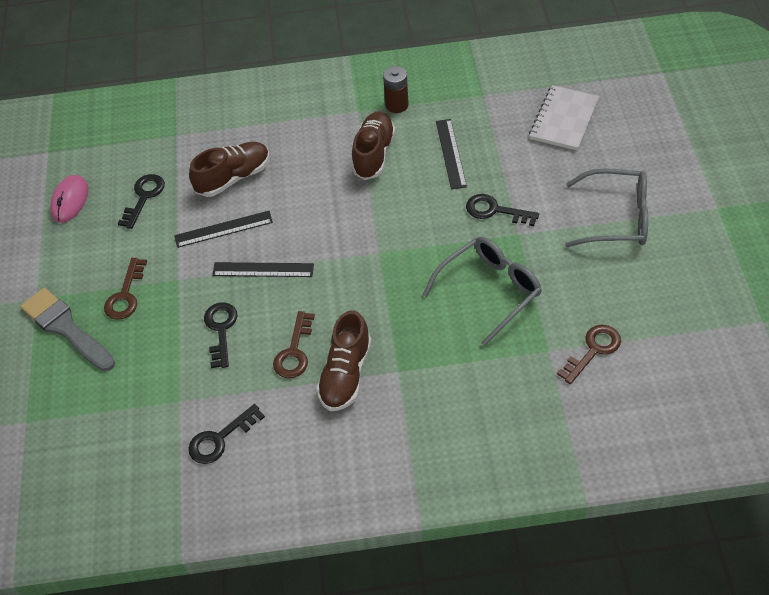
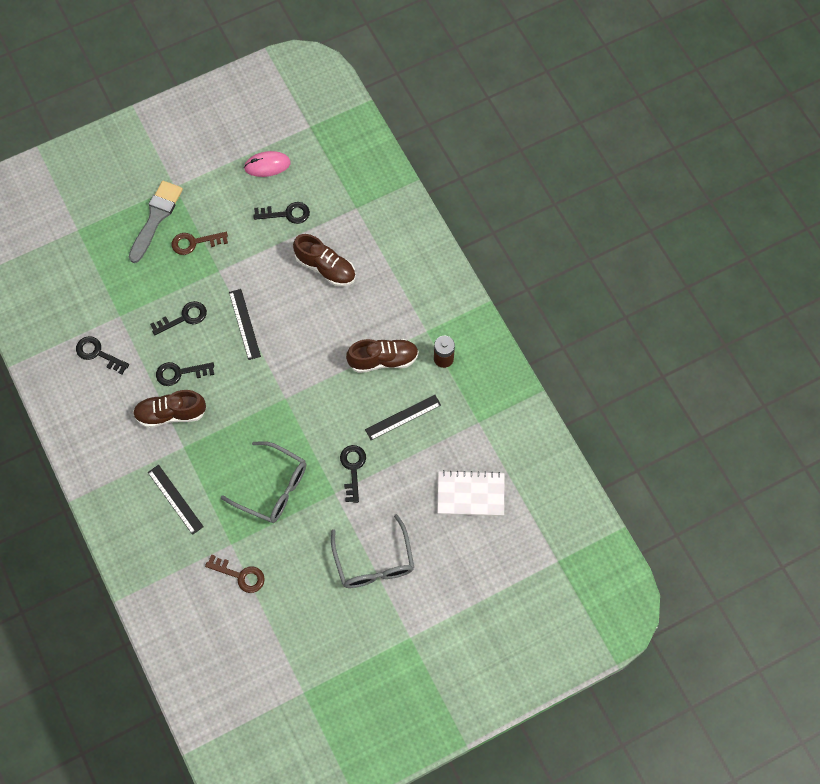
camera: 65 degrees right, 15 degrees up
(223, 229) = (273, 282): black ruler -> black ruler (175, 499)
(294, 351) = (180, 373): brown key -> black key

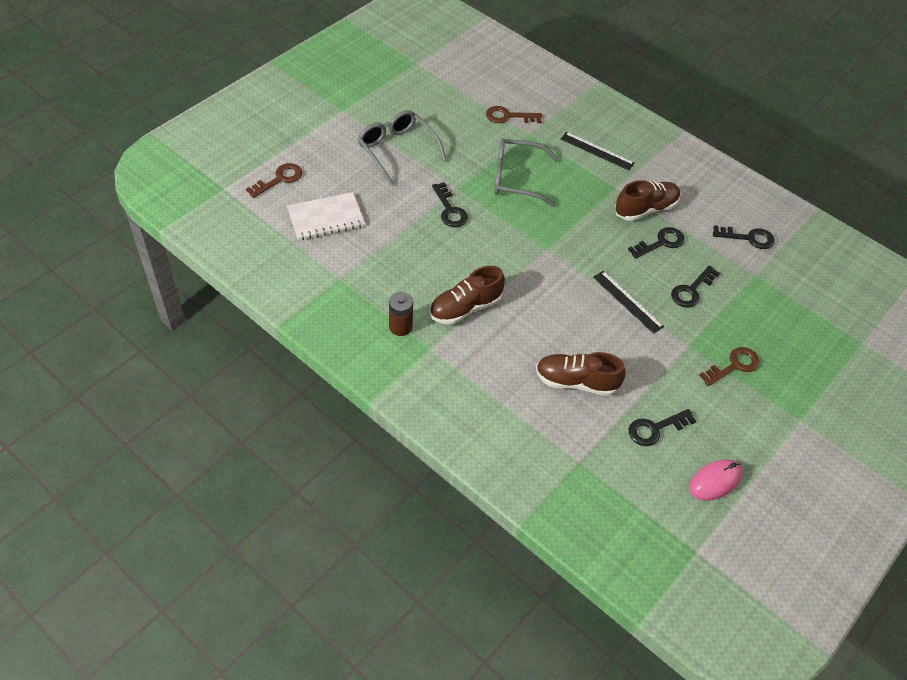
camera: 155 degrees right, 15 degrees down
(156, 218) = (794, 379): grey brush -> none
(403, 417) = (420, 263): black ruler -> none
(501, 557) = (279, 179): none -> brown key

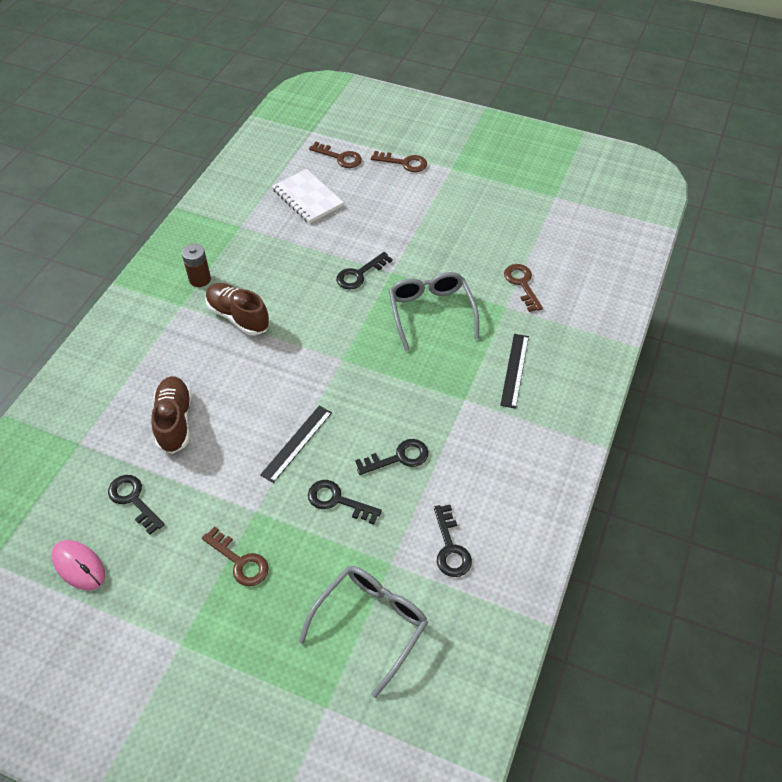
camera: 75 degrees right, 0 degrees up
(316, 138) = (404, 163): none -> brown key
(397, 150) = (420, 217): grey glasses -> grey glasses (371, 624)
(645, 209) = (445, 433): brown shoe -> none
(661, 243) = (398, 457): black key -> black key turned 60 degrees counterclockwise

